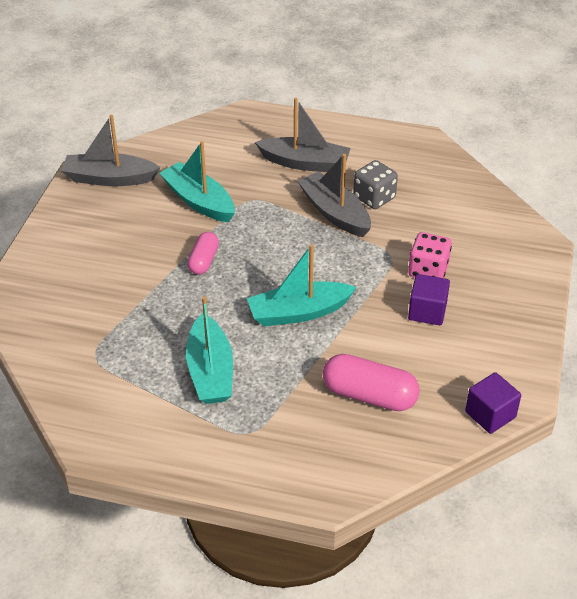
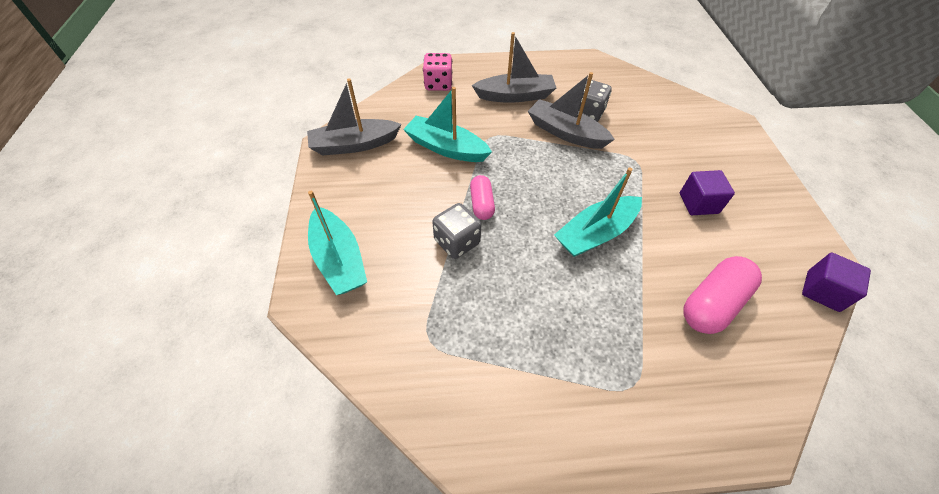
camera: 20 degrees left, 10 degrees up
(161, 287) = (457, 242): none -> grey dice
(210, 371) = (554, 323): turquoise boat -> turquoise boat (339, 259)
(369, 395) = (712, 303): pink capsule -> pink capsule turned 45 degrees counterclockwise
(428, 271) = (672, 165): pink dice -> pink dice (438, 84)

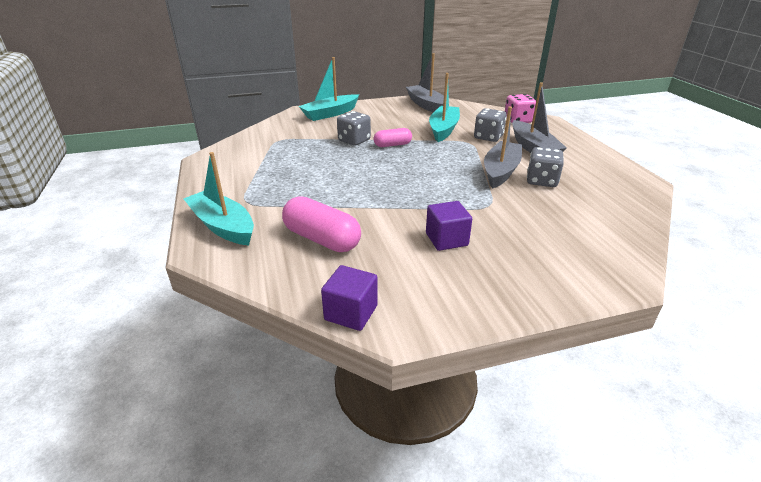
camera: 80 degrees right, 20 degrees down
(479, 118) = (488, 137): none -> grey dice
(595, 233) = (381, 187): turquoise boat -> turquoise boat (223, 226)

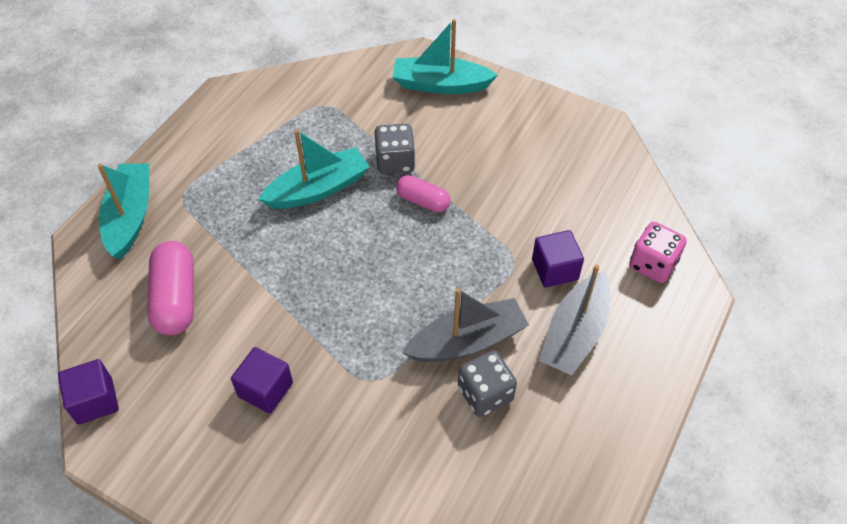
camera: 45 degrees right, 20 degrees up
(426, 105) = (583, 143): grey boat -> none
(443, 129) = (524, 213): turquoise boat -> turquoise boat (318, 189)
(488, 137) = (554, 269): grey dice -> purple cube

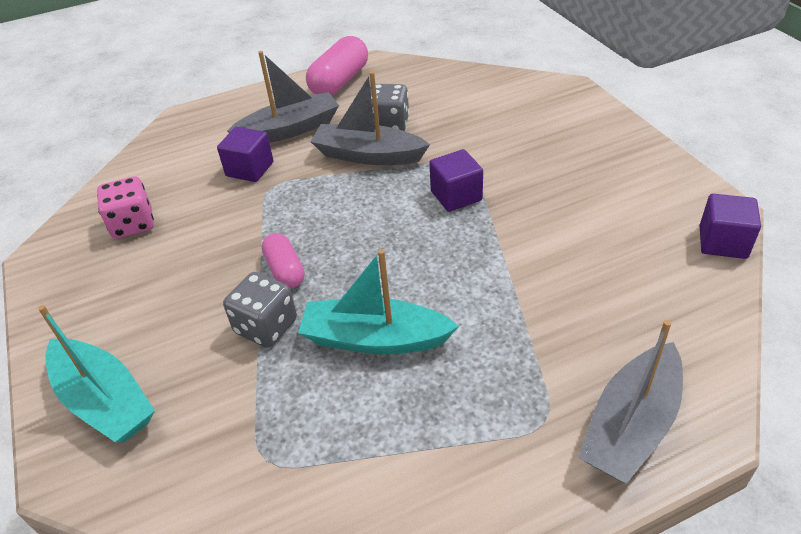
camera: 140 degrees left, 10 degrees down
(130, 217) = (631, 425): turquoise boat -> grey boat
(176, 299) = (606, 295): pink capsule -> pink capsule (339, 82)
(265, 389) = (554, 189): purple cube -> purple cube (456, 196)
(652, 264) = (181, 143): pink dice -> pink dice (133, 224)

